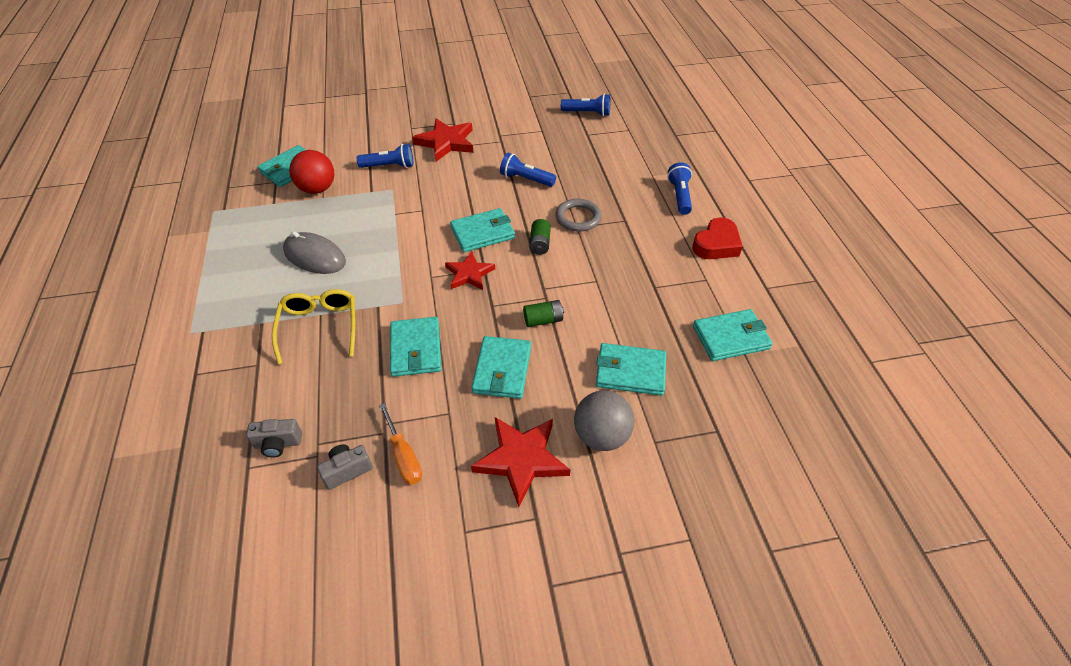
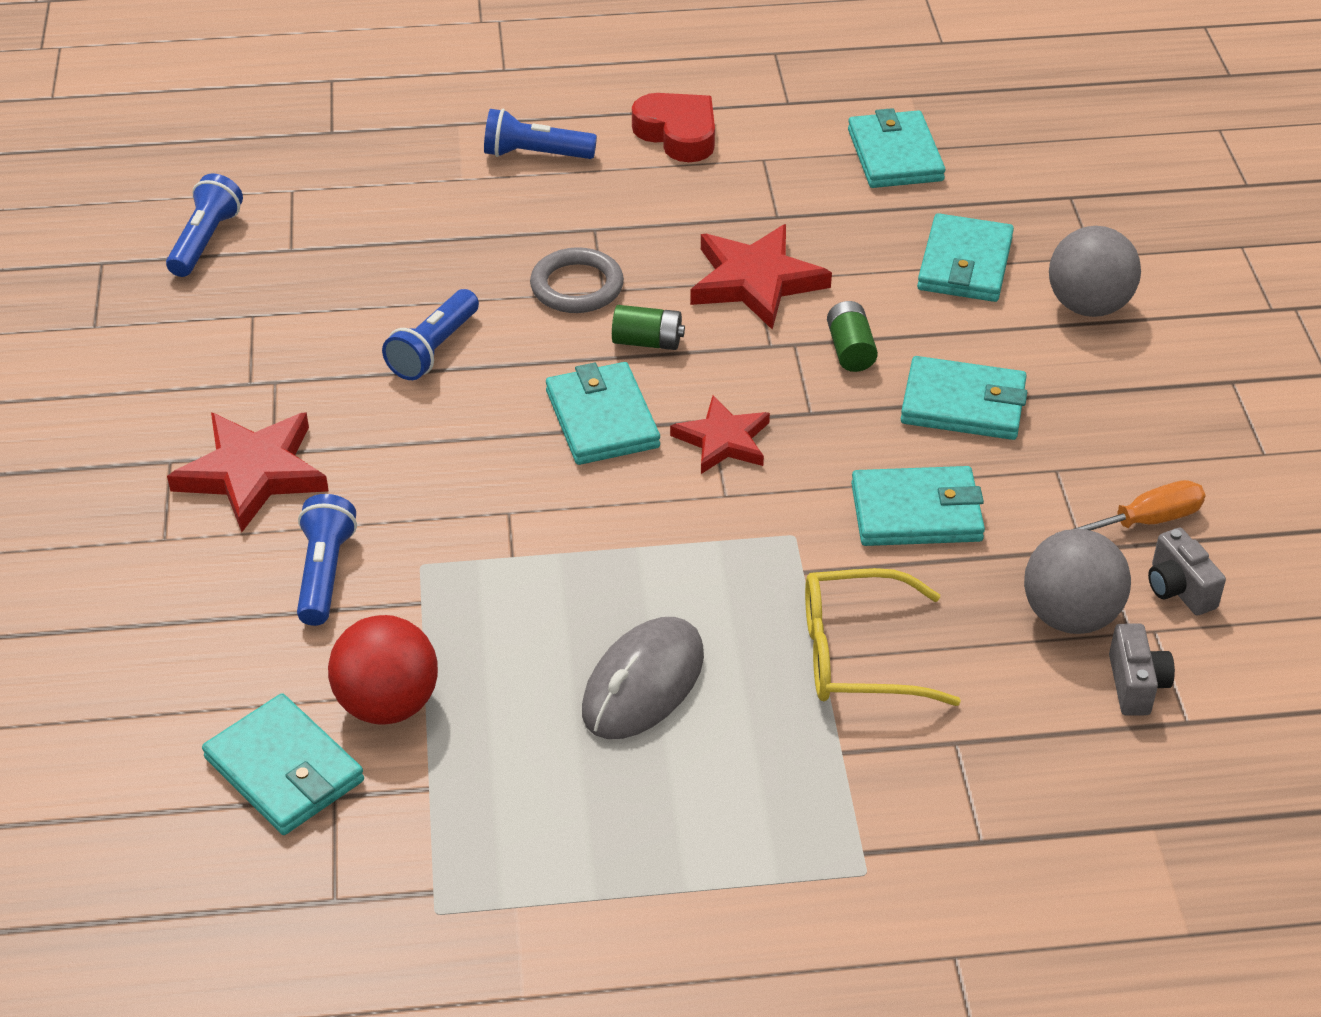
camera: 85 degrees left, 5 degrees down
(333, 415) = (1070, 616): none -> grey ball
(521, 460) = (1138, 390): red star -> red star (756, 281)

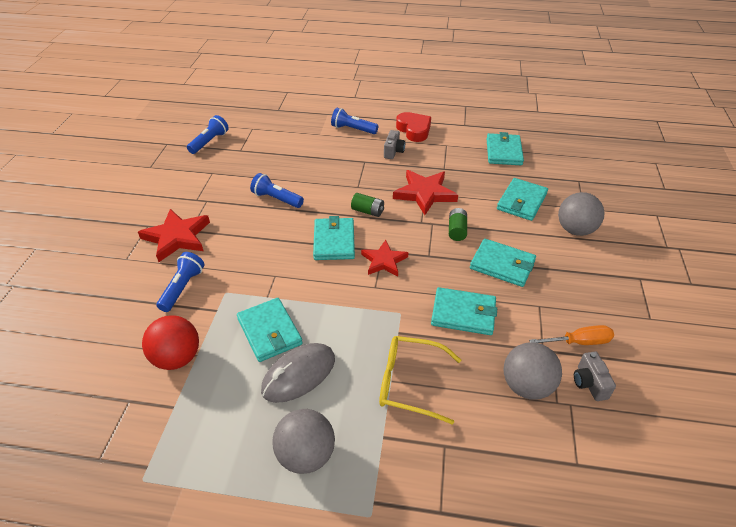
camera: 15 degrees right, 0 degrees up
(284, 770) = (114, 381): turquoise wallet -> turquoise wallet (269, 332)
(433, 349) = (276, 199): blue flashlight -> blue flashlight turned 75 degrees clockwise
(577, 286) = (347, 183): grey ring -> none
(715, 809) = (306, 455): none -> grey ball
(1135, 685) = (553, 434): grey camera -> grey camera (393, 151)

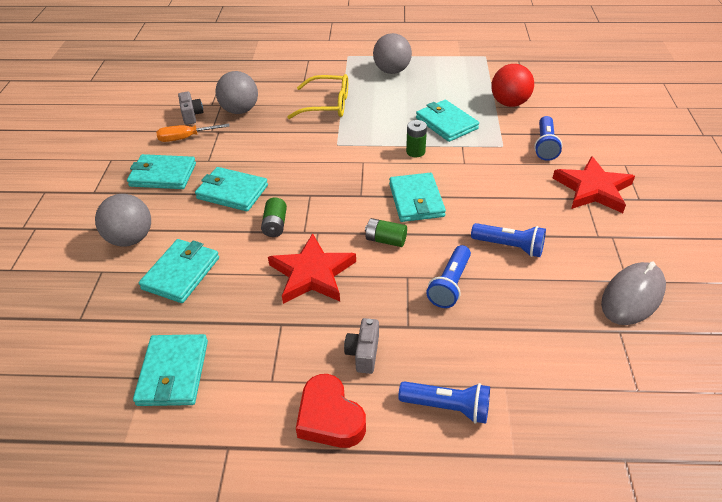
camera: 175 degrees right, 0 degrees up
(209, 142) = (685, 345): blue flashlight -> blue flashlight (450, 285)
(299, 375) = (411, 102): grey mouse -> grey mouse (632, 296)
(318, 294) = (415, 152): none -> green battery
(384, 261) = (357, 185): red star -> none
(463, 314) = (280, 148): turquoise wallet -> turquoise wallet (163, 175)

